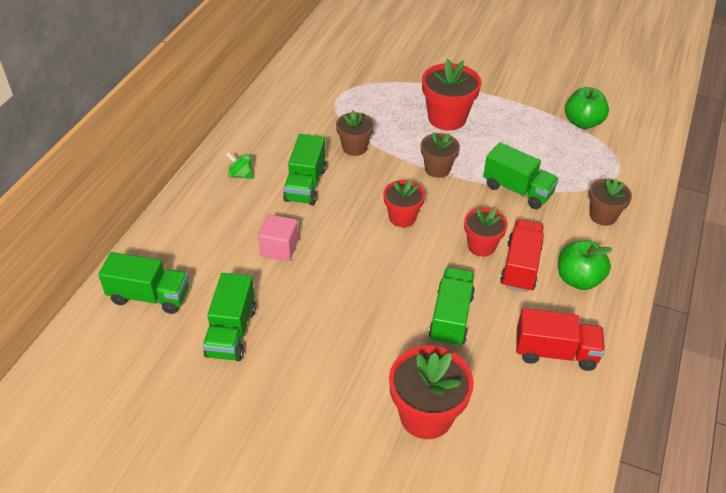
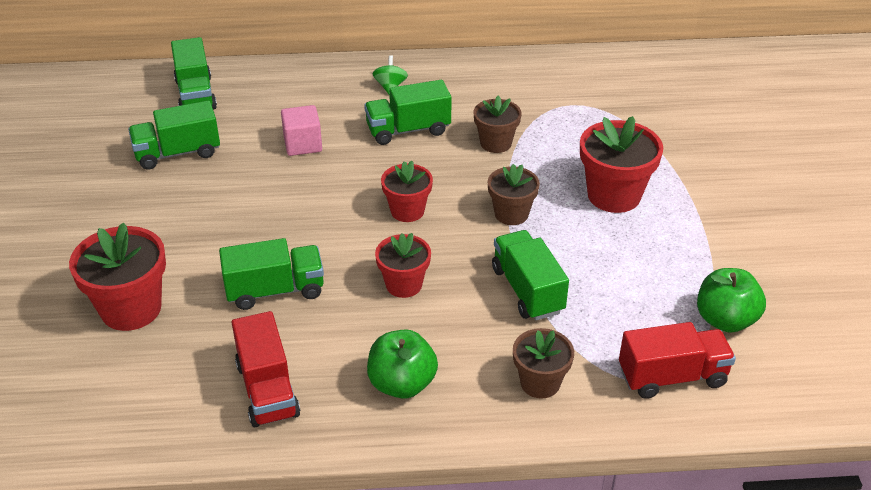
camera: 65 degrees right, 5 degrees down
(517, 190) = (527, 290): green truck -> green truck turned 150 degrees clockwise
(520, 266) = (390, 326): red truck -> red truck (672, 377)

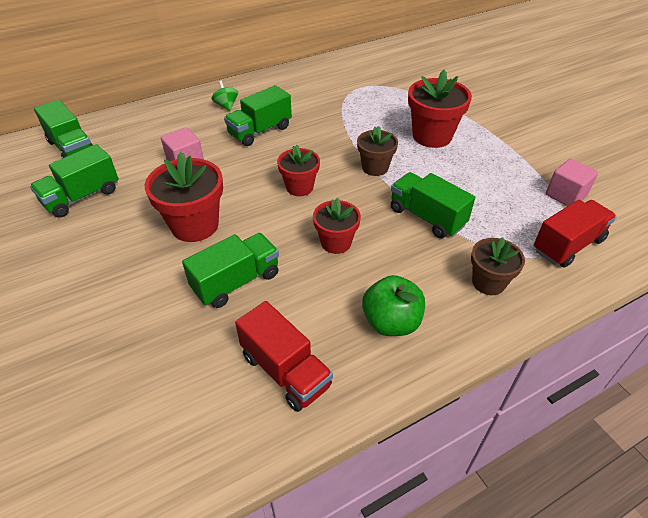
camera: 25 degrees left, 5 degrees up
(131, 309) = (114, 343): red flower pot -> red flower pot (195, 225)
(496, 143) = (328, 124): brown flower pot -> none
(725, 320) = (565, 195): green apple -> pink cube

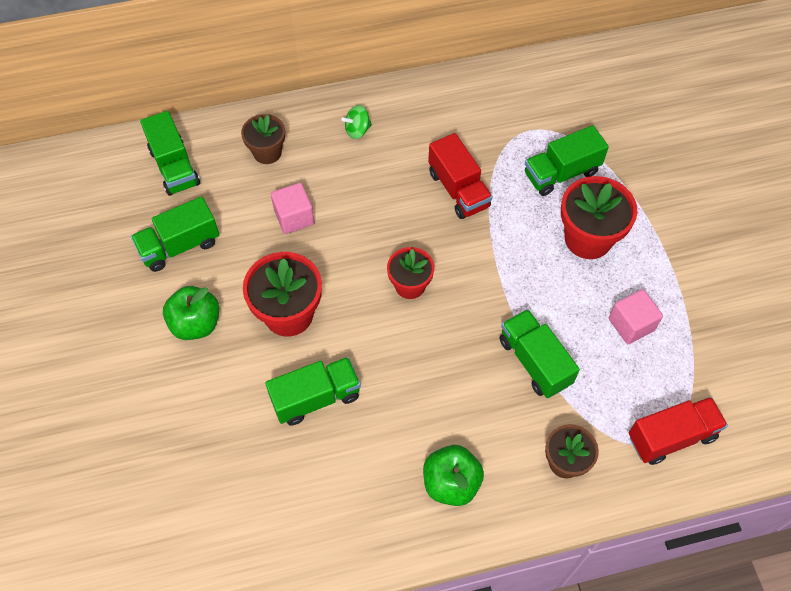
camera: 15 degrees right, 15 degrees up
(105, 248) = (196, 324): none -> green apple
(226, 105) = (357, 130): green spinning top -> green spinning top turned 105 degrees counterclockwise
(260, 131) = (387, 184): green truck -> green truck (561, 173)
(285, 371) = (339, 509): red truck -> red truck (458, 189)
(336, 242) = (427, 373): red flower pot -> none
(375, 167) = (502, 275): brown flower pot -> brown flower pot (267, 152)
(565, 195) = (705, 368): pink cube -> pink cube (631, 324)

